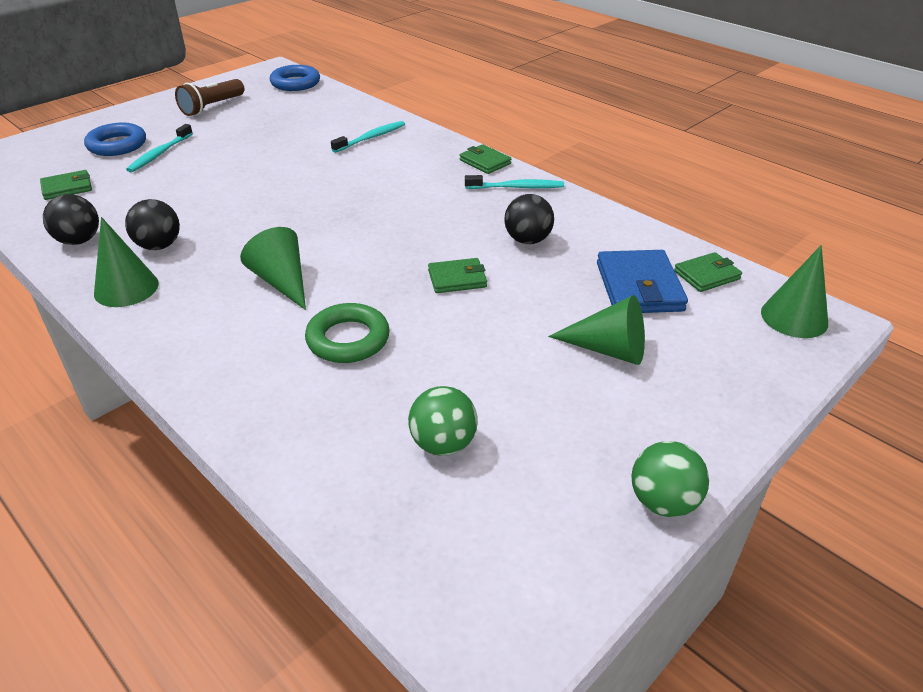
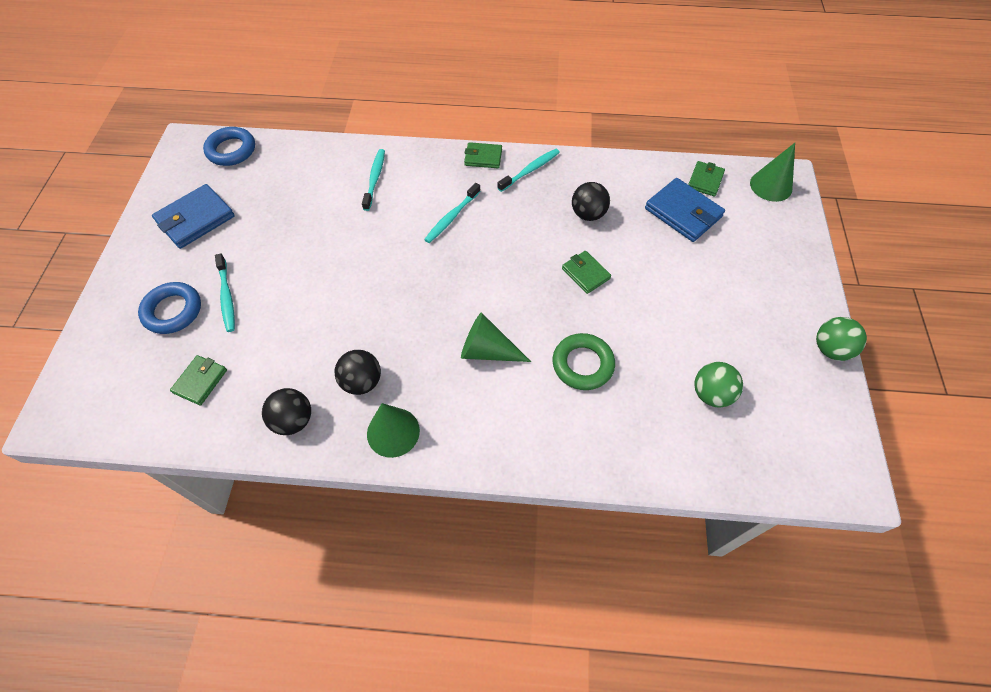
camera: 40 degrees left, 20 degrees up
(212, 107) = (195, 219): brown flashlight -> blue wallet
(395, 186) = (452, 217): none -> turquoise toothbrush
(457, 279) = (585, 273): green wallet -> green wallet turned 75 degrees counterclockwise
(608, 349) = (715, 271): green cone -> none

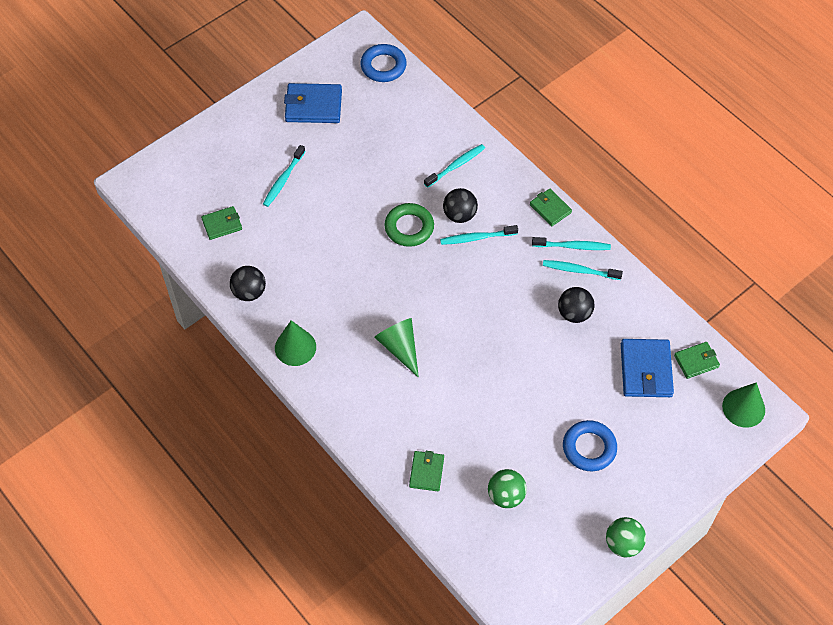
camera: 45 degrees right, 0 degrees up
(173, 311) = (245, 164): blue ring -> blue ring (589, 448)
(362, 382) = (308, 302): black ball -> black ball (459, 215)
(555, 183) = (579, 270): none -> turquoise toothbrush
(582, 364) = (448, 407): green ring -> green ring (409, 227)
(585, 273) = (520, 353): green wallet -> green wallet (426, 472)

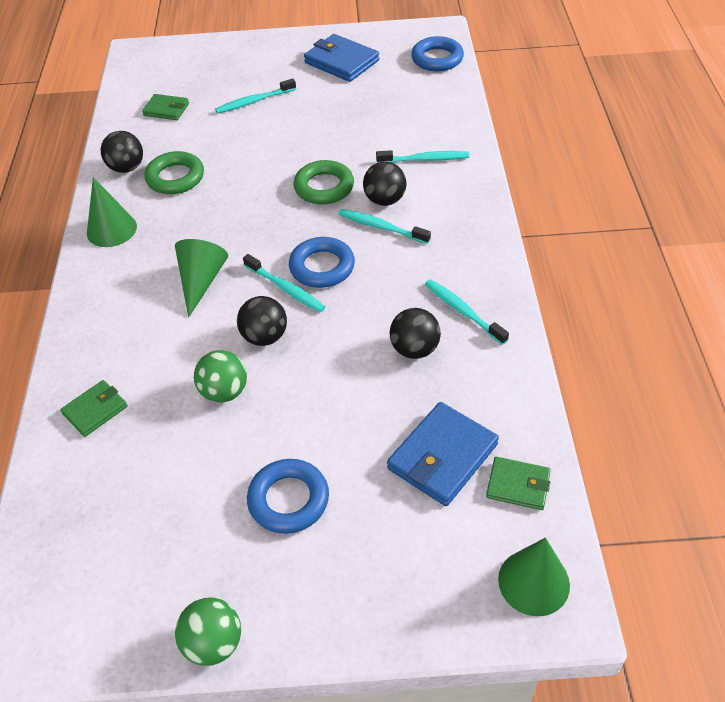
camera: 40 degrees right, 10 degrees down
(295, 279) = (175, 178): none -> green ring
(467, 290) = (322, 267): none -> blue ring
(479, 360) = (265, 337): none -> black ball
(506, 496) = (144, 489): green ball -> green ball (224, 392)
(550, 209) = (487, 239): green wallet -> none
(573, 246) = (478, 285): turquoise toothbrush -> turquoise toothbrush (285, 288)

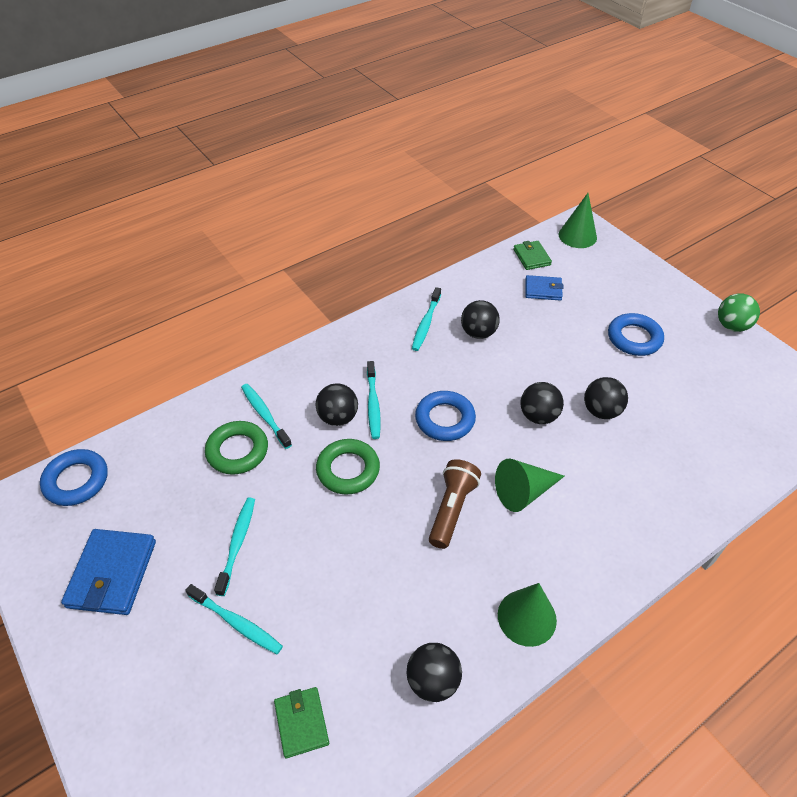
camera: 125 degrees left, 0 degrees up
(95, 410) = (688, 477): green wallet -> none
(175, 178) = (415, 613): green ring -> green ring (237, 451)
(224, 392) = (601, 411): green ball -> black ball
(231, 230) = (452, 509): none -> brown flashlight
(285, 288) = (484, 430): turquoise toothbrush -> turquoise toothbrush (237, 544)
(442, 457) = (543, 290): blue wallet -> blue wallet, size x0.60

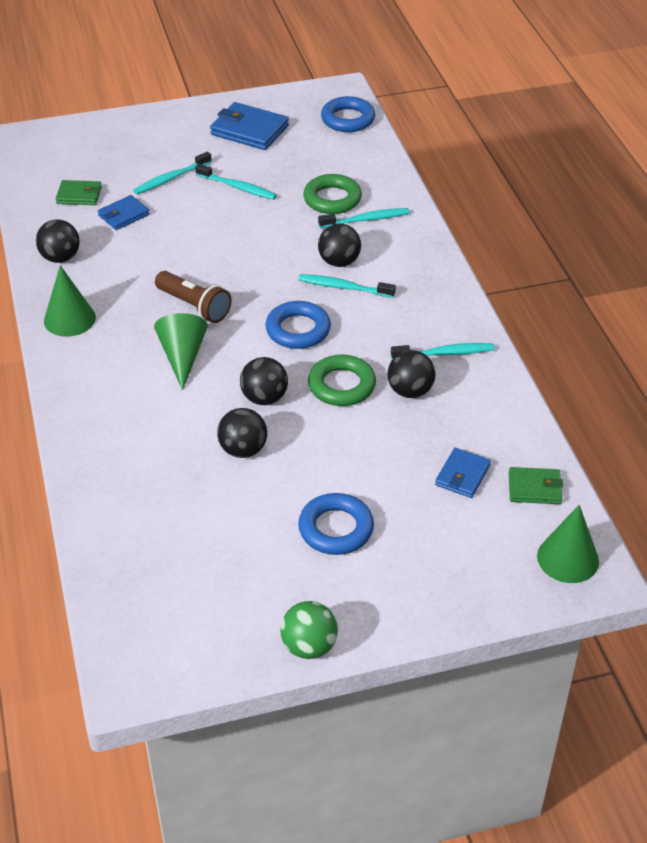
camera: 110 degrees right, 5 degrees down
(326, 645) = (124, 215): none -> blue wallet
(348, 470) = (274, 256): green ring -> green ring (341, 385)
(426, 323) = (445, 353): turquoise toothbrush -> turquoise toothbrush turned 135 degrees clockwise

